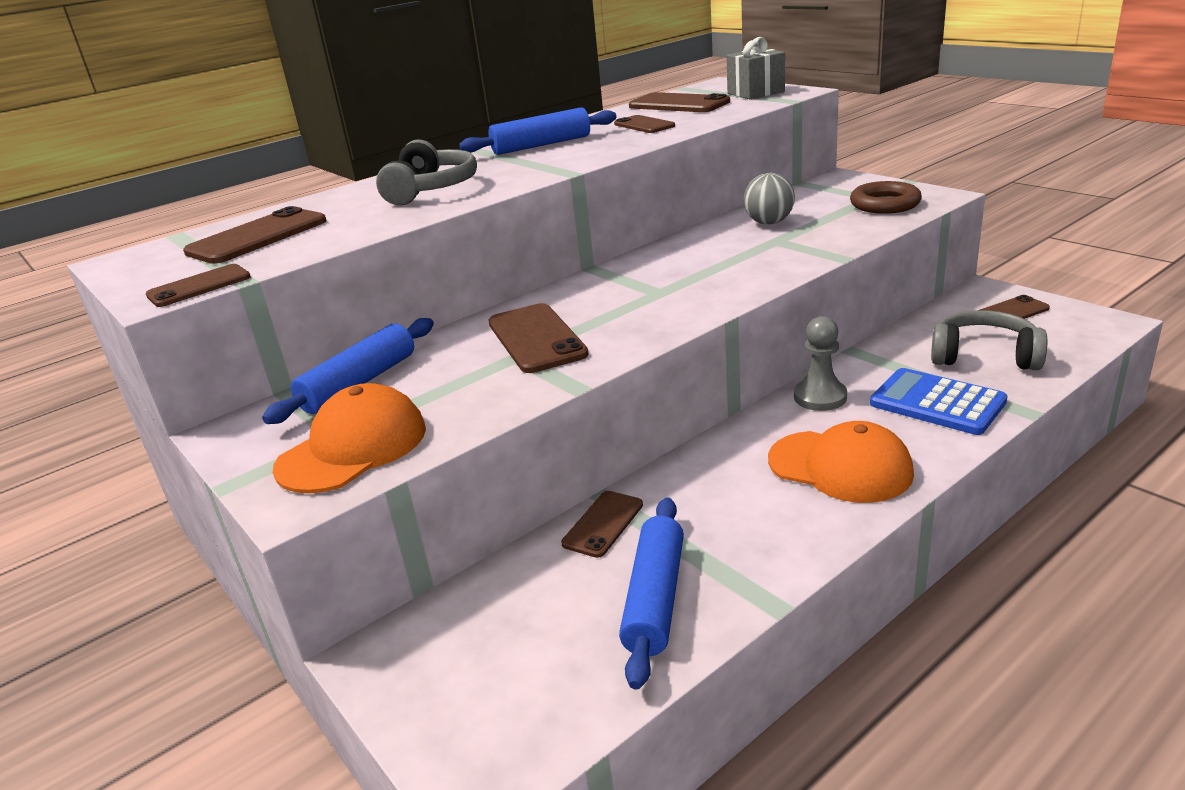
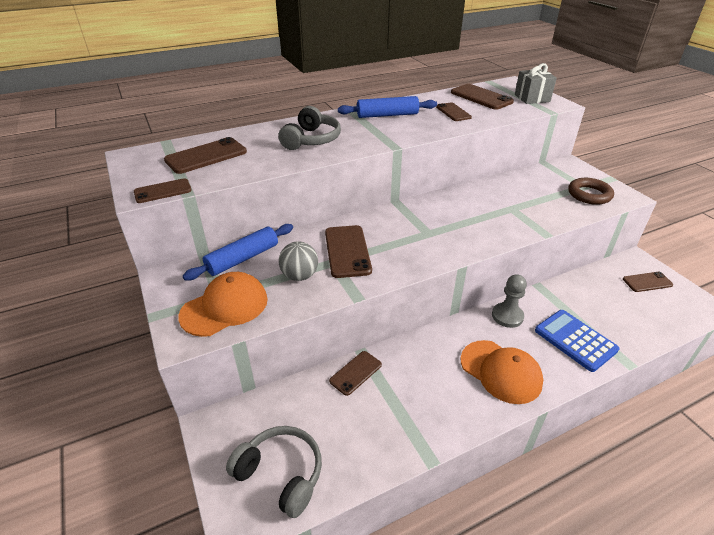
camera: 10 degrees right, 10 degrees up
(654, 598) = (366, 433): blue rolling pin -> none
(769, 223) = (512, 192): grey ball -> grey ball (299, 276)
(984, 356) = (617, 312): grey headphones -> grey headphones (281, 474)

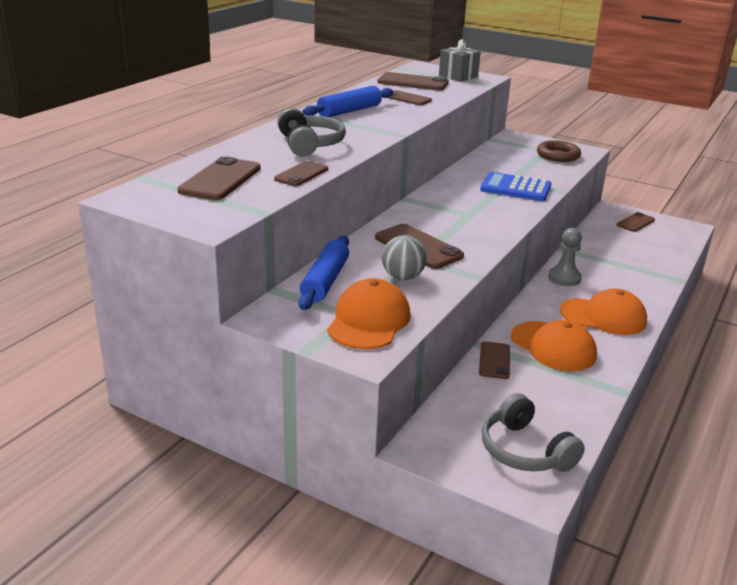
camera: 35 degrees left, 10 degrees down
(163, 191) = (232, 217): brown phone -> brown phone (301, 174)
(281, 474) = (524, 450): grey headphones -> grey headphones turned 120 degrees counterclockwise
(419, 382) = (553, 346): none -> orange cap
(575, 340) = (630, 277): blue calculator -> blue calculator (515, 188)

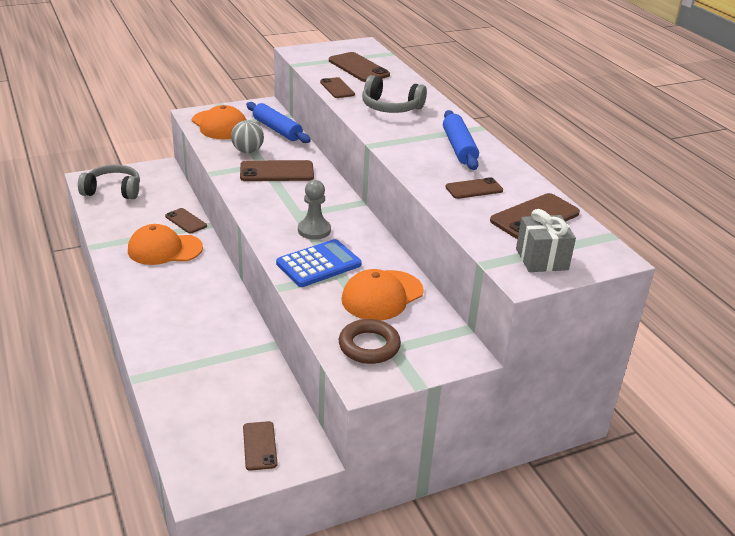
camera: 125 degrees right, 5 degrees up
(564, 278) = (228, 311): grey pawn -> grey pawn (314, 230)
(603, 316) = (159, 293): orange cap -> orange cap (382, 296)

